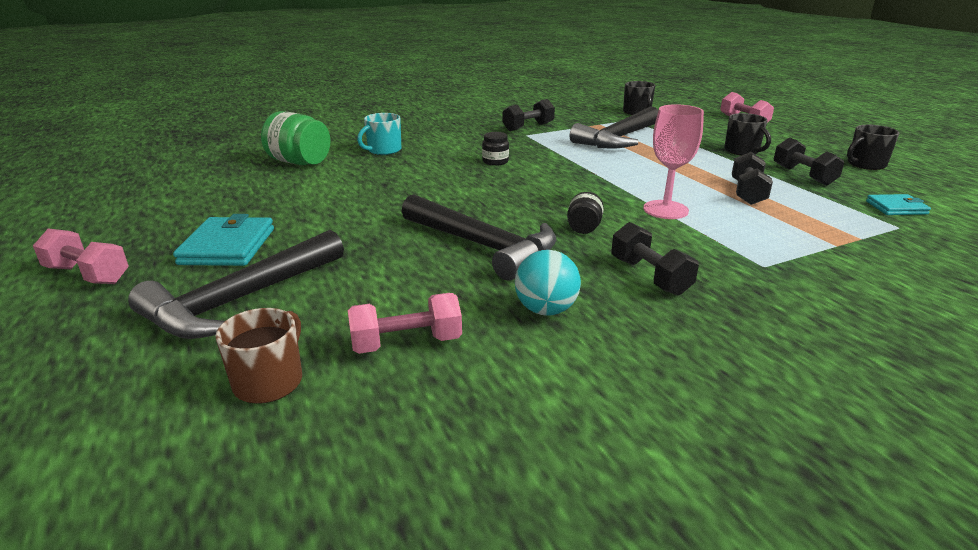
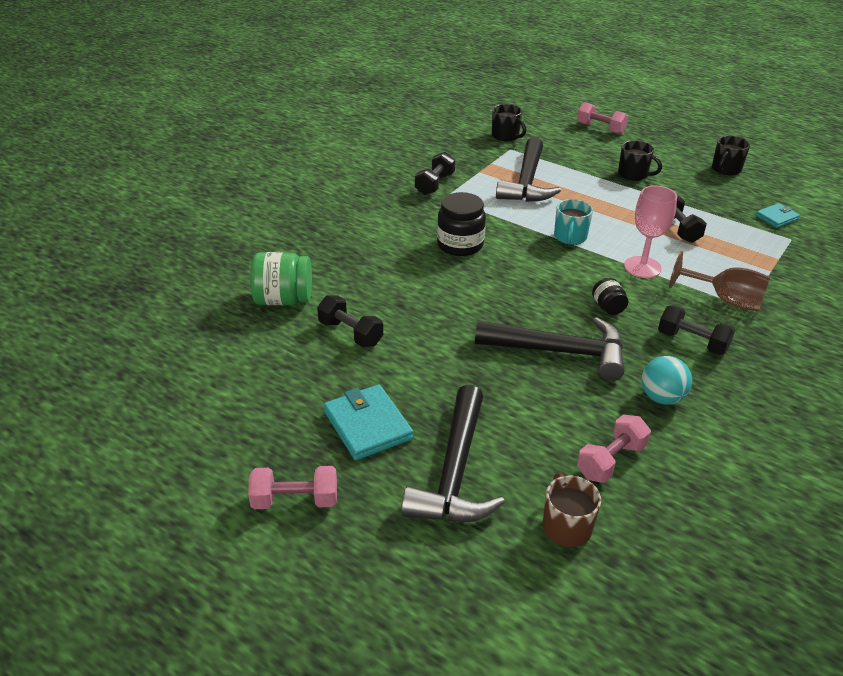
camera: 30 degrees left, 10 degrees up
(383, 150) = (342, 258): turquoise mug -> turquoise mug (570, 237)
(495, 162) = (460, 245): black jar -> black jar, size x1.83
(740, 254) = (725, 300): none -> brown goblet
(803, 175) = (697, 195): black dumbbell -> black dumbbell (350, 333)

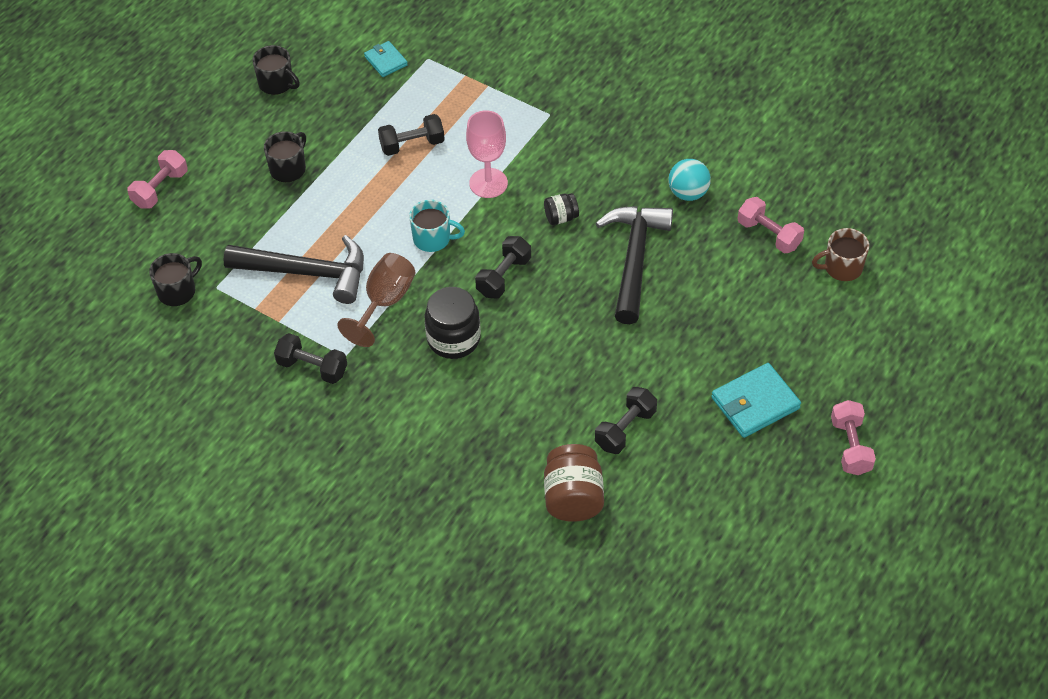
camera: 90 degrees left, 15 degrees up
(283, 299) = (573, 498): green jar -> brown jar
(455, 472) = (800, 338): black hammer -> none
(692, 342) = (608, 161): black dumbbell -> black dumbbell (503, 276)
(725, 300) = (540, 128): brown goblet -> brown goblet (384, 302)

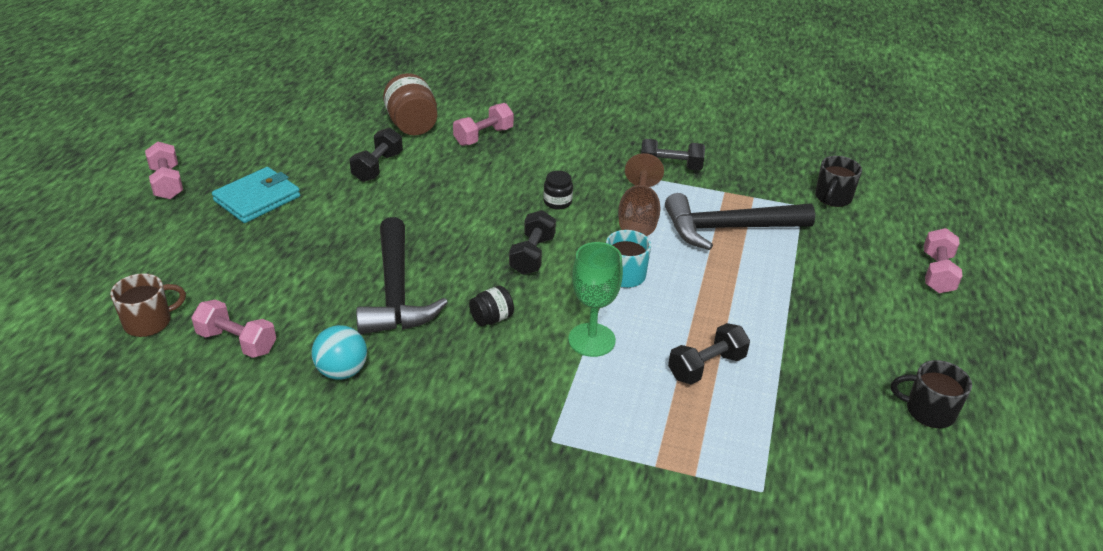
camera: 160 degrees right, 15 degrees down
(288, 169) = (825, 315): black mug -> none
(386, 61) = (816, 473): turquoise wallet -> none
(453, 339) = (557, 202): black jar -> black jar, size x0.55
(488, 183) = (591, 340): pink goblet -> green goblet
(495, 460) = (483, 136): none -> pink dumbbell

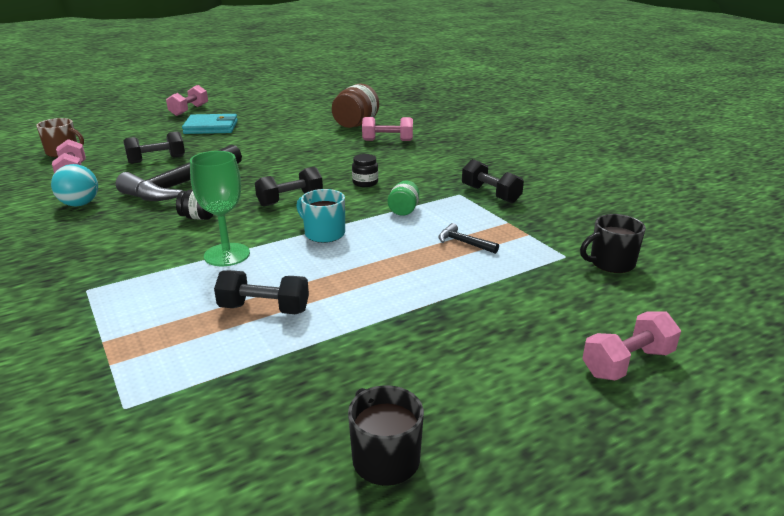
camera: 45 degrees right, 10 degrees down
(377, 167) = (296, 134): black dumbbell -> black dumbbell (157, 160)
(638, 218) = (404, 210): brown goblet -> green jar
(728, 228) = (463, 243): black hammer -> black hammer, size x0.41

